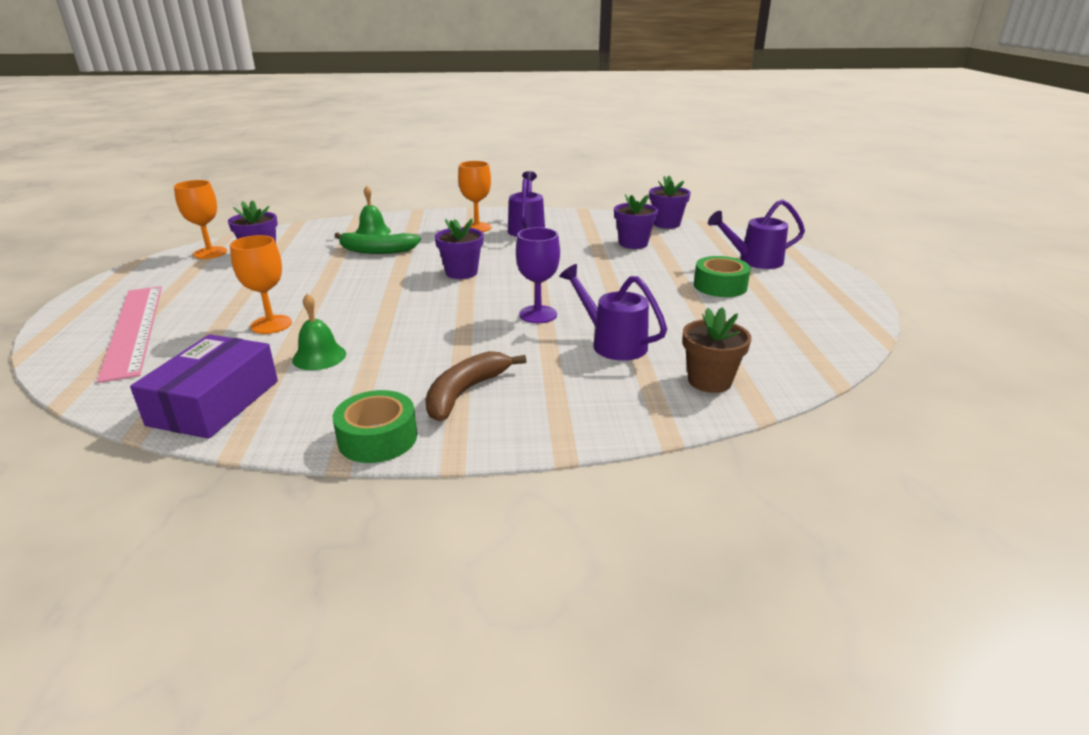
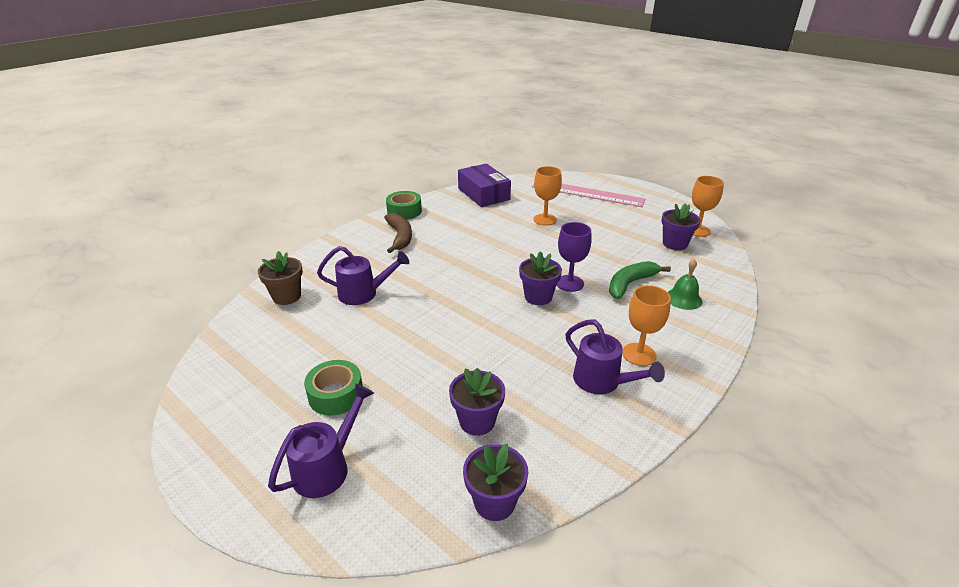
camera: 135 degrees right, 5 degrees up
(319, 356) = (489, 220): green bell -> none
(538, 314) = (433, 290): purple goblet -> purple goblet (569, 283)

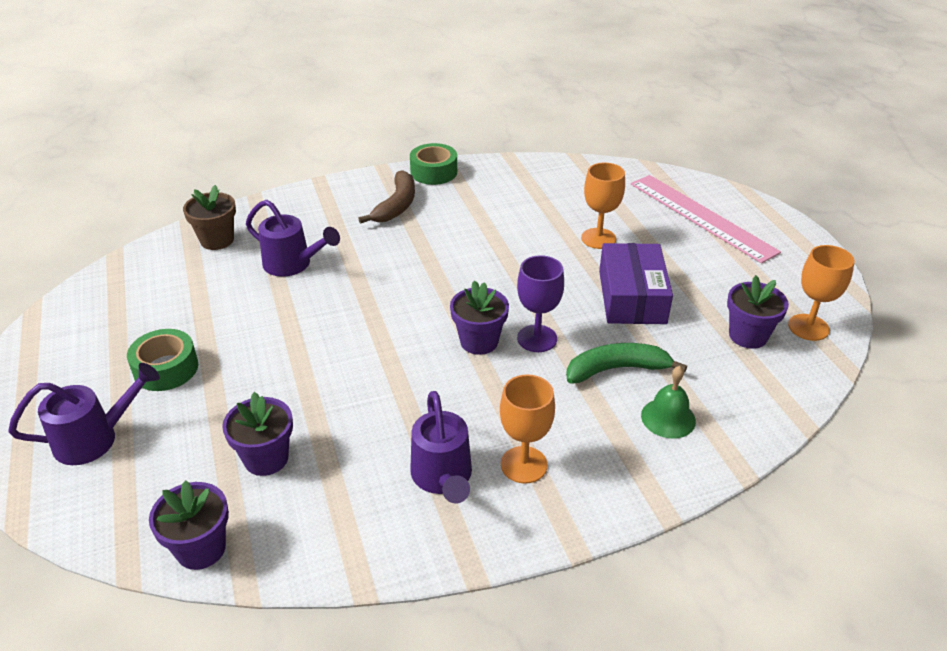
camera: 30 degrees right, 5 degrees up
(483, 194) = (555, 176): purple box -> purple box (632, 297)

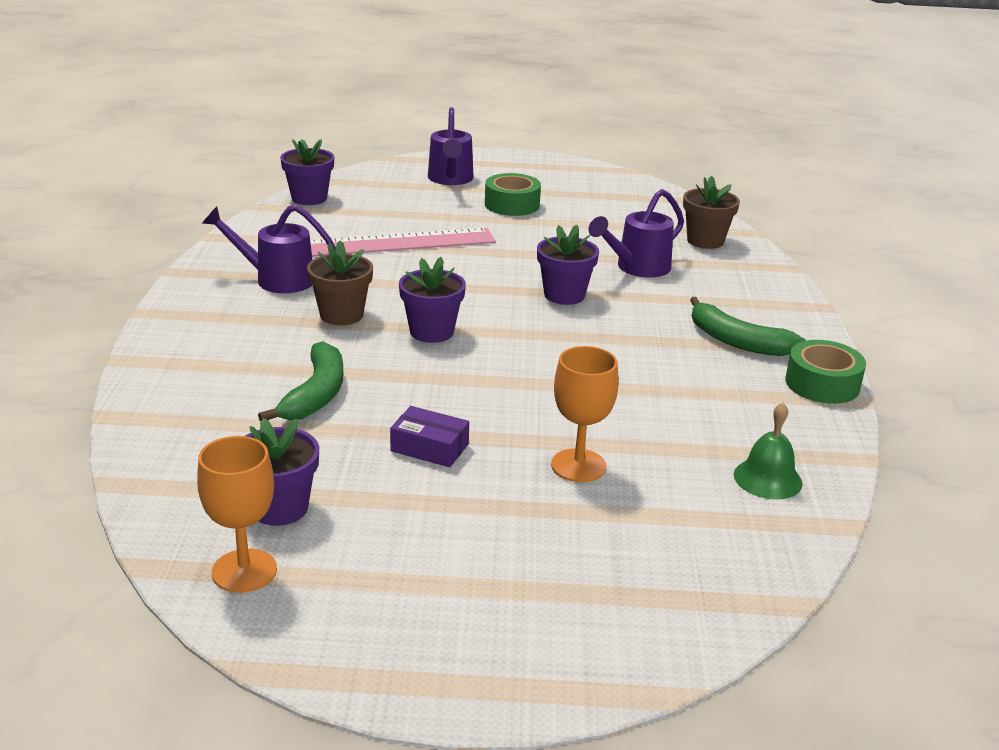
camera: 110 degrees right, 10 degrees down
(266, 458) = (371, 224): purple flower pot -> purple flower pot (564, 295)
(396, 206) = (737, 341): brown banana -> green banana
(486, 403) = (341, 315): none -> brown flower pot
(524, 465) = (250, 313): orange goblet -> none
(537, 338) = (408, 363): purple goblet -> none
(632, 297) = (429, 447): purple box -> purple box, size x0.54
(668, 418) = (218, 400): green bell -> green bell (767, 478)
(701, 217) = (584, 591): pink ruler -> pink ruler (391, 243)

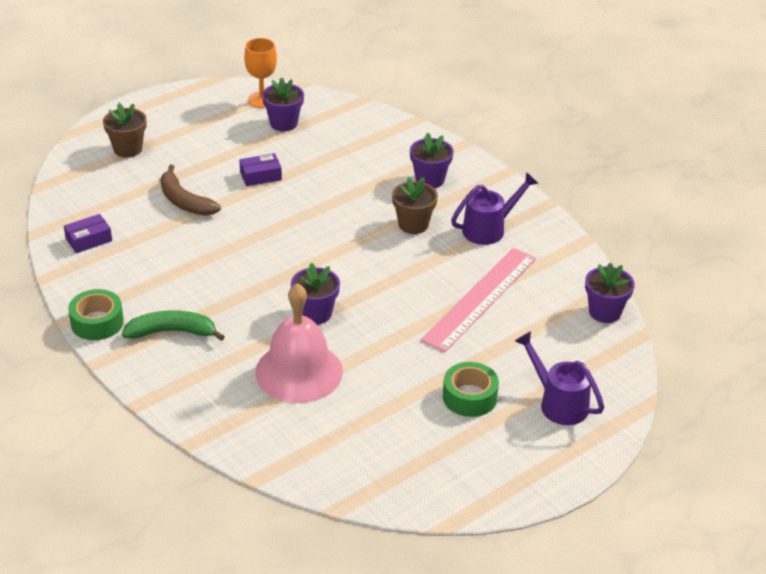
camera: 140 degrees right, 10 degrees up
(316, 394) = (348, 174): green banana -> none
(431, 332) = (351, 240): purple flower pot -> purple flower pot (430, 180)
(578, 465) = (184, 201): orange goblet -> brown banana
(637, 268) = (299, 371): purple watering can -> pink bell
(705, 241) = (282, 440): brown flower pot -> brown flower pot (128, 149)
(767, 478) = (88, 240): green bell -> purple box

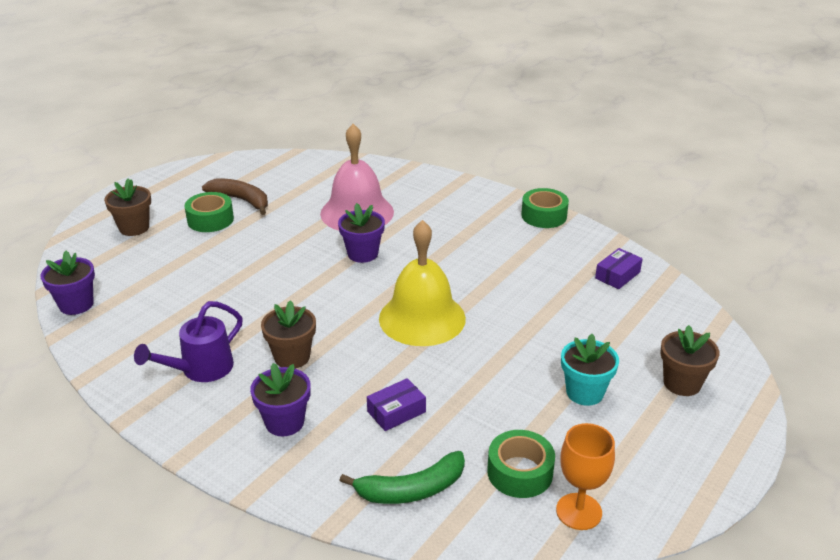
camera: 165 degrees right, 5 degrees down
(172, 332) = (477, 220): green banana -> green banana (411, 490)
(184, 201) = (560, 332): brown banana -> brown banana (241, 200)
(203, 157) = (584, 392): none -> turquoise flower pot
(260, 176) = (498, 381): purple box -> purple box (396, 412)
(283, 123) = (520, 472): purple flower pot -> green tape
(291, 235) = (422, 318): none -> yellow bell
(480, 299) = (206, 294): pink ruler -> none
(558, 403) = (134, 228): purple watering can -> brown flower pot

